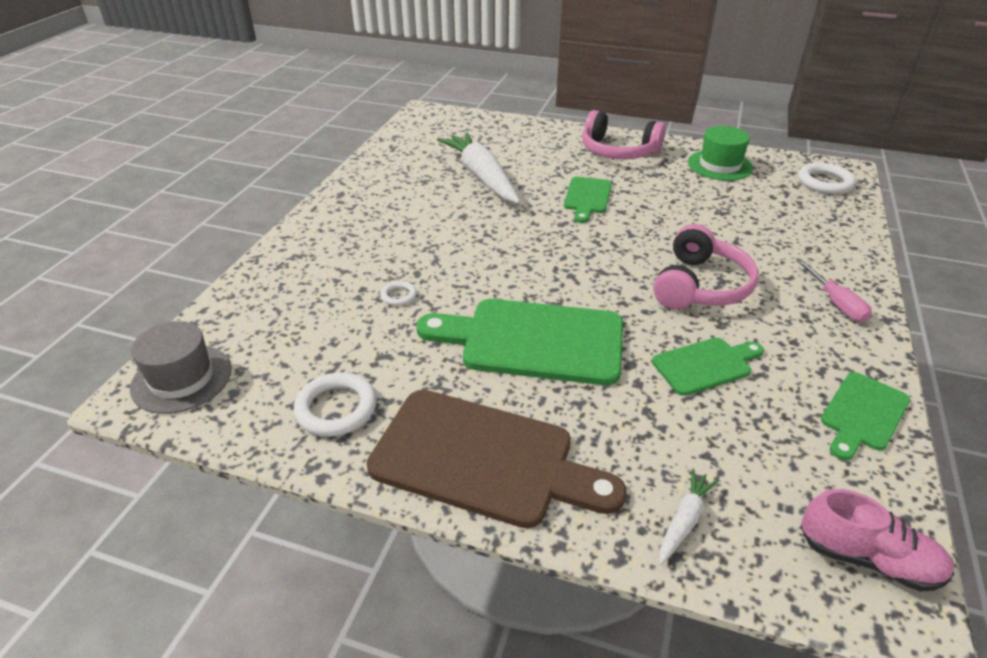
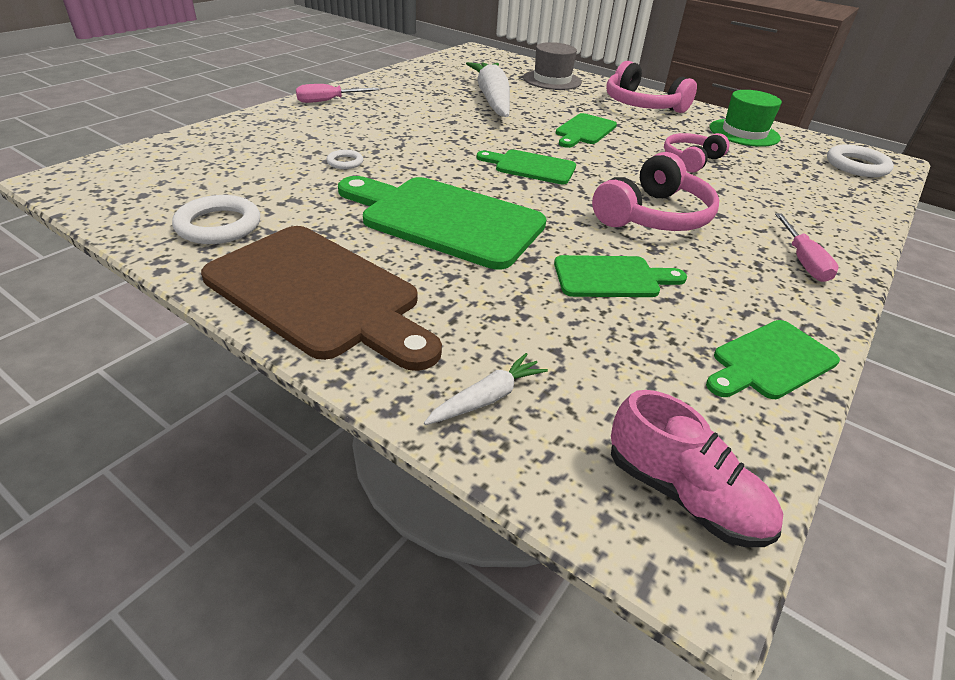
camera: 15 degrees right, 0 degrees up
(182, 378) = (110, 176): grey hat -> grey hat (552, 80)
(327, 218) = (328, 101): none -> pink screwdriver
(568, 256) = (531, 167): none -> green cutting board
(694, 211) = (691, 160): none -> pink headphones

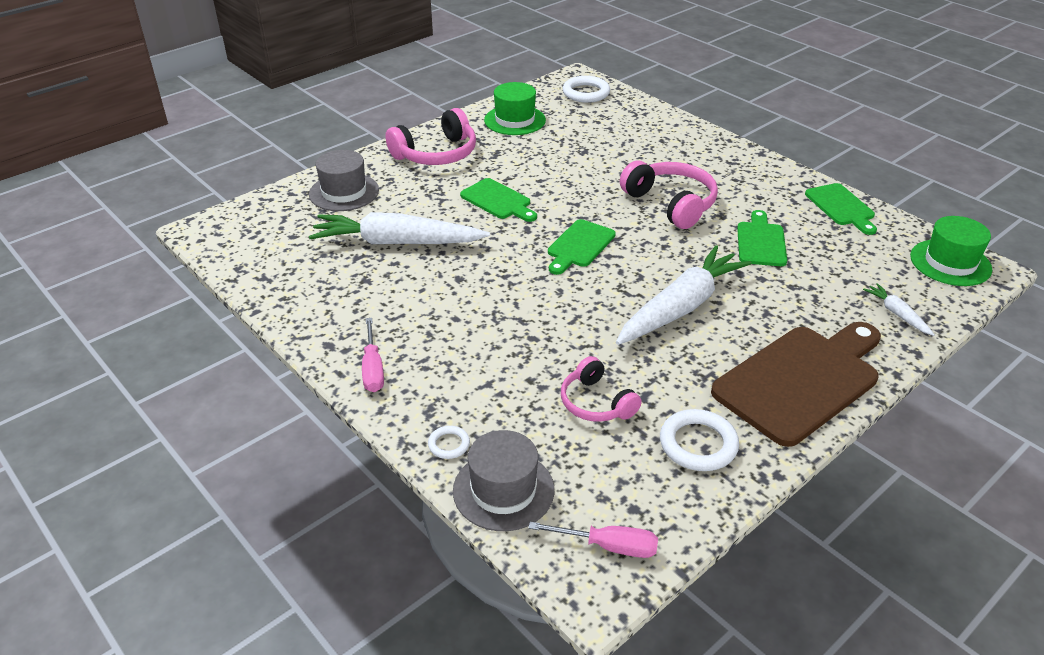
camera: 75 degrees left, 0 degrees up
(184, 145) = (503, 490): none -> grey hat
(345, 162) = (561, 360): white ring -> white ring (449, 444)
(445, 219) = (681, 307): green cutting board -> white carrot
(683, 495) = (950, 263): pink shoe -> green hat
(691, 160) = (570, 161): pink headphones -> pink headphones (596, 403)
(803, 261) = (731, 162): pink screwdriver -> pink screwdriver (608, 546)

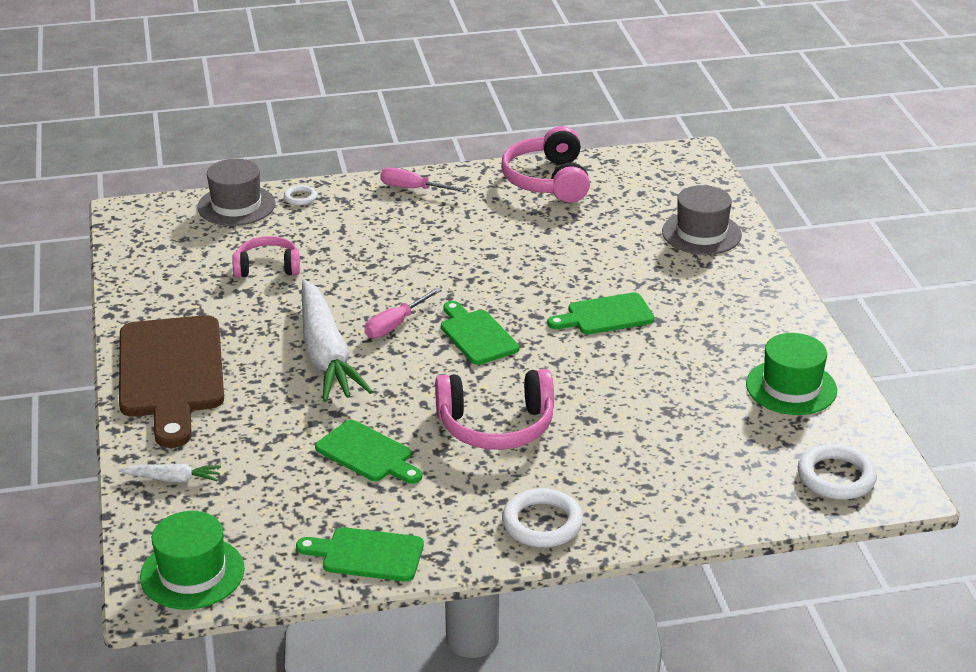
camera: 120 degrees right, 5 degrees down
(397, 242) = (580, 239): white carrot -> none
(436, 154) = (742, 307): pink headphones -> pink headphones (547, 180)
(608, 546) = (147, 227): pink screwdriver -> pink screwdriver (395, 325)
(698, 444) = (176, 294): white ring -> white ring (542, 523)

